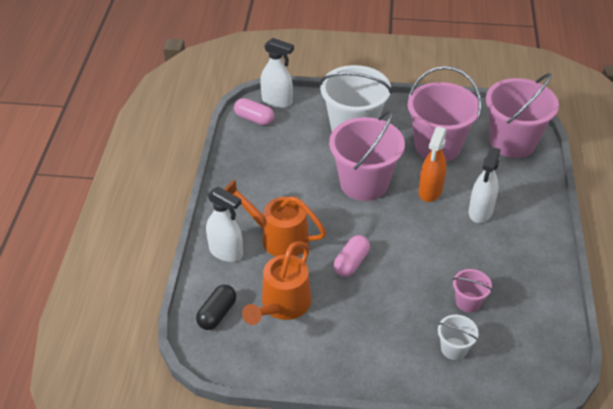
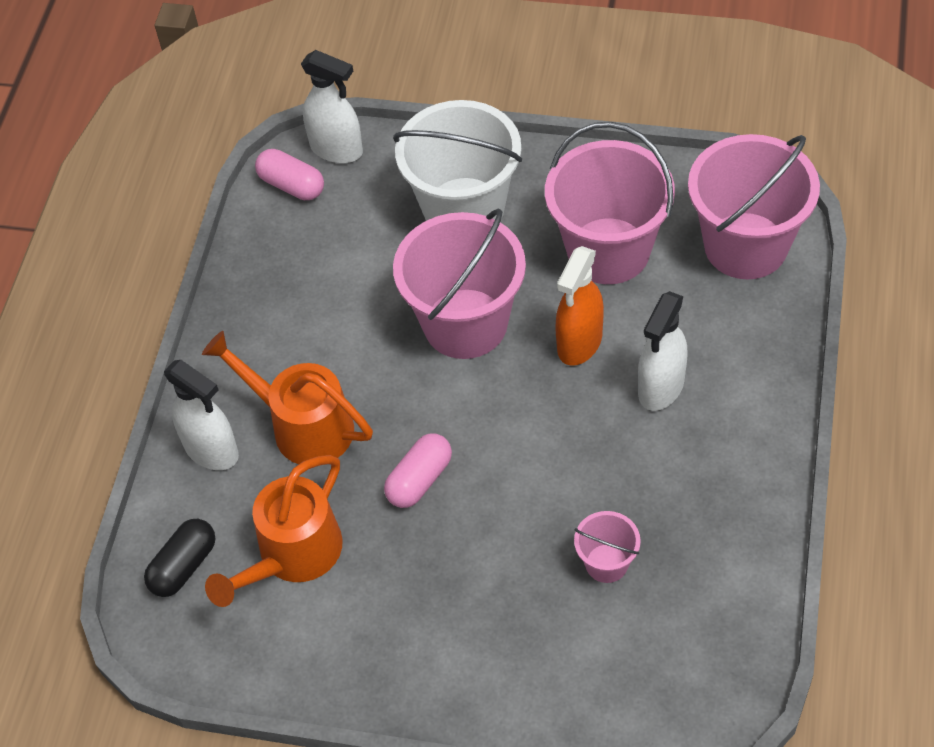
camera: 10 degrees right, 10 degrees up
(454, 348) = (566, 649): white bucket -> none

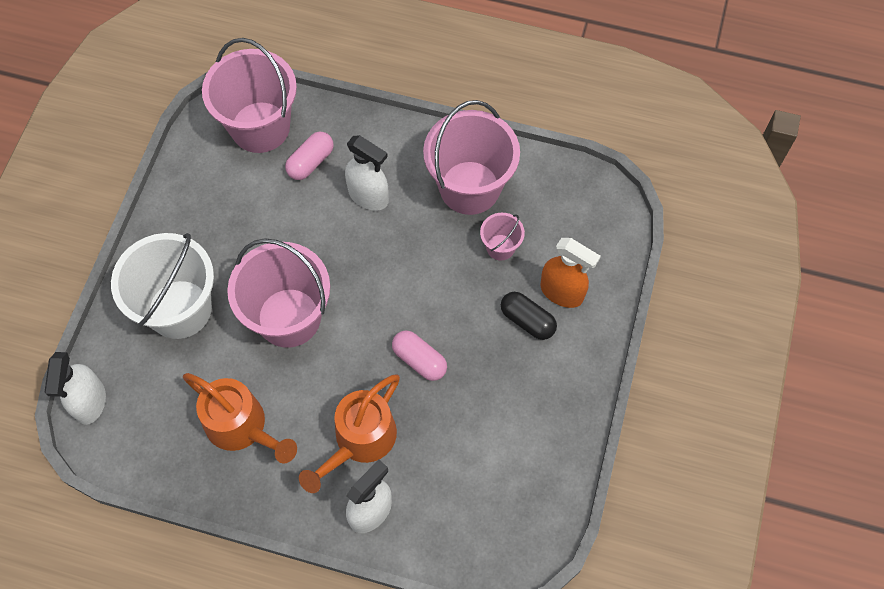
camera: 90 degrees left, 10 degrees up
(184, 566) = (470, 534): black capsule -> black capsule (527, 320)
(291, 185) = (119, 441): pink capsule -> pink capsule (311, 162)
(292, 556) = (471, 453): orange watering can -> orange watering can (243, 427)
(337, 149) = (90, 402): white spray bottle -> white spray bottle turned 150 degrees clockwise
(579, 343) = (321, 242): orange spray bottle -> orange spray bottle (562, 292)
(608, 251) = (244, 214): pink bucket -> pink bucket (469, 187)

